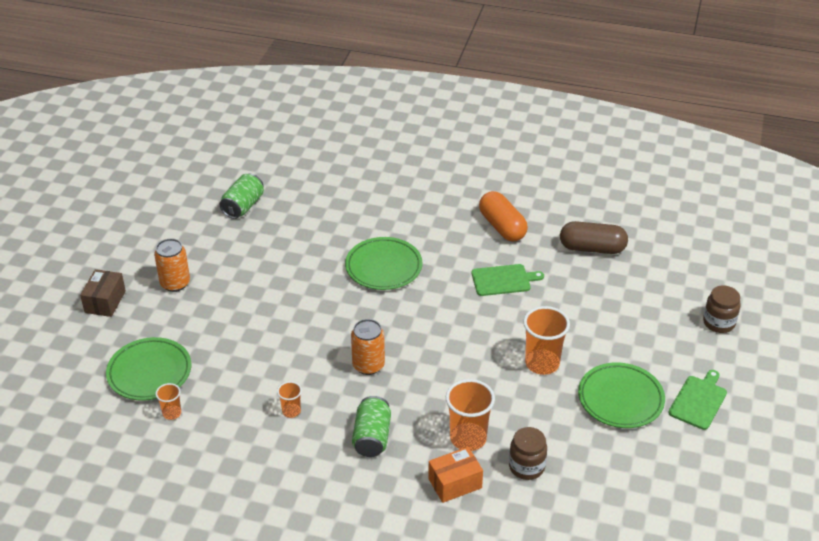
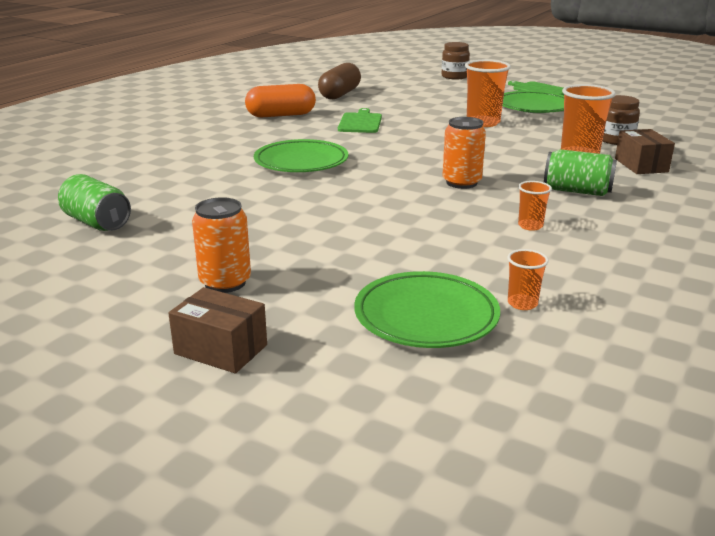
camera: 75 degrees left, 15 degrees down
(455, 483) = (641, 165): orange box -> brown box

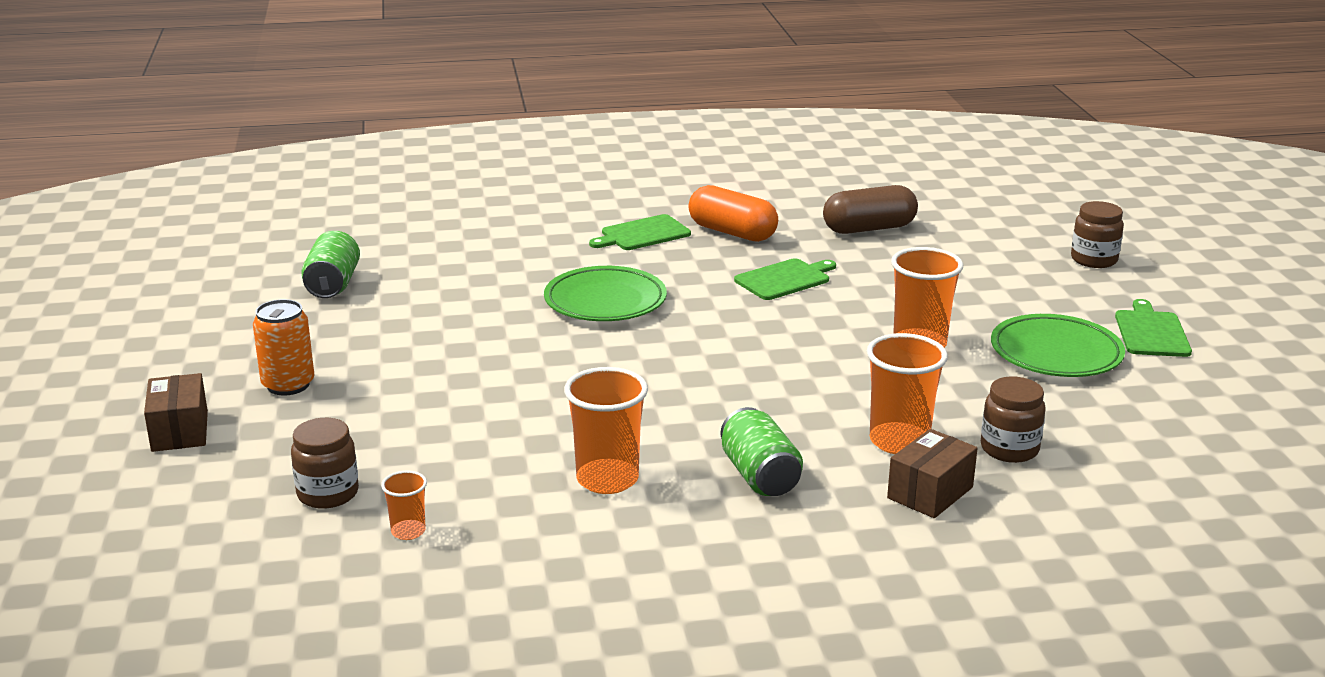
camera: 50 degrees right, 0 degrees up
(235, 130) = (642, 234): none -> green cutting board
(426, 316) = (328, 494): green plate -> brown jar
(461, 183) = (679, 402): orange can -> none
(530, 226) = (607, 479): orange cup -> orange cup, size x1.92

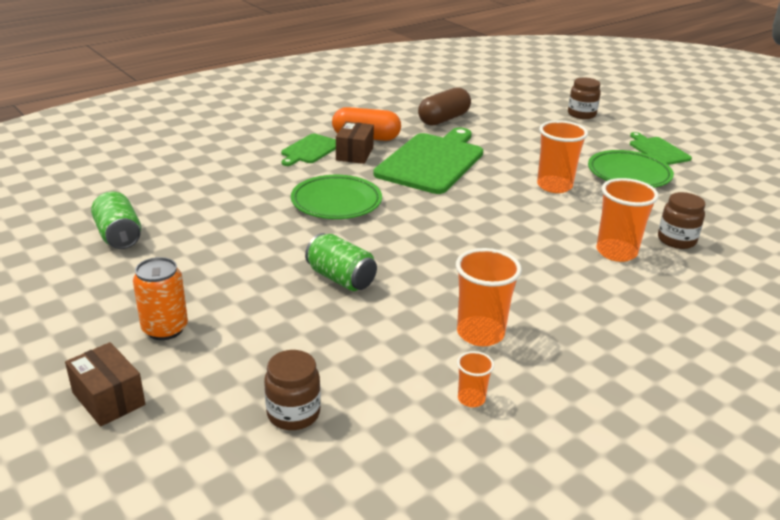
camera: 30 degrees left, 5 degrees up
(408, 531) = (389, 424): orange cup -> orange cup (471, 399)
(759, 476) = (568, 300): green can -> green can (341, 278)
(785, 279) = (432, 162): green cutting board -> green cutting board, size x1.92
(930, 493) = (671, 281): brown box -> brown box (354, 154)

